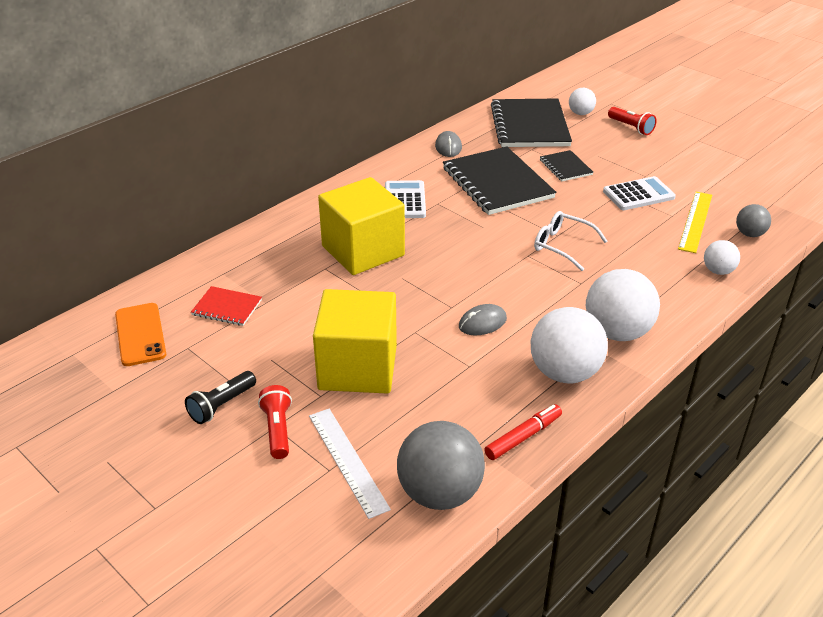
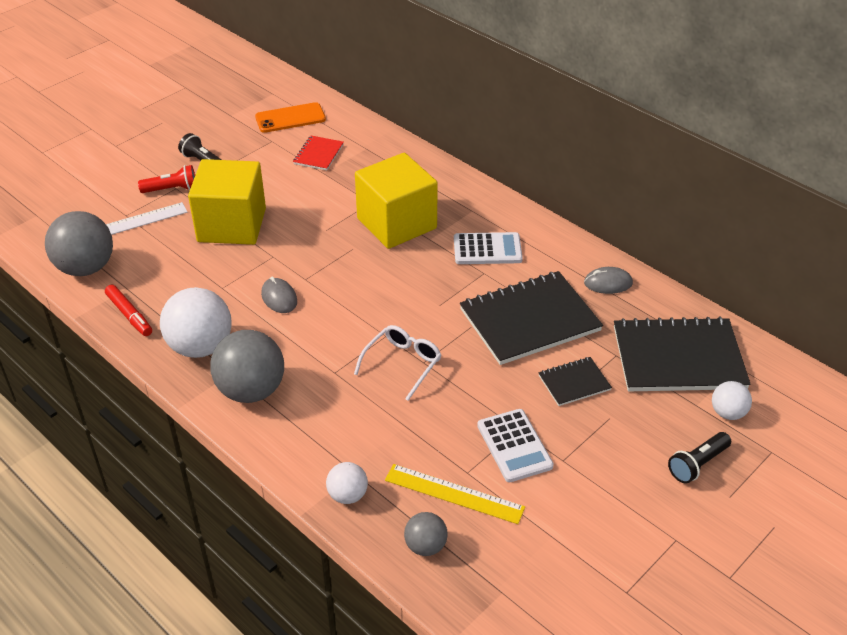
camera: 90 degrees right, 5 degrees up
(617, 332) = (251, 390): white ball -> grey ball
(631, 127) = (697, 464): red flashlight -> black flashlight

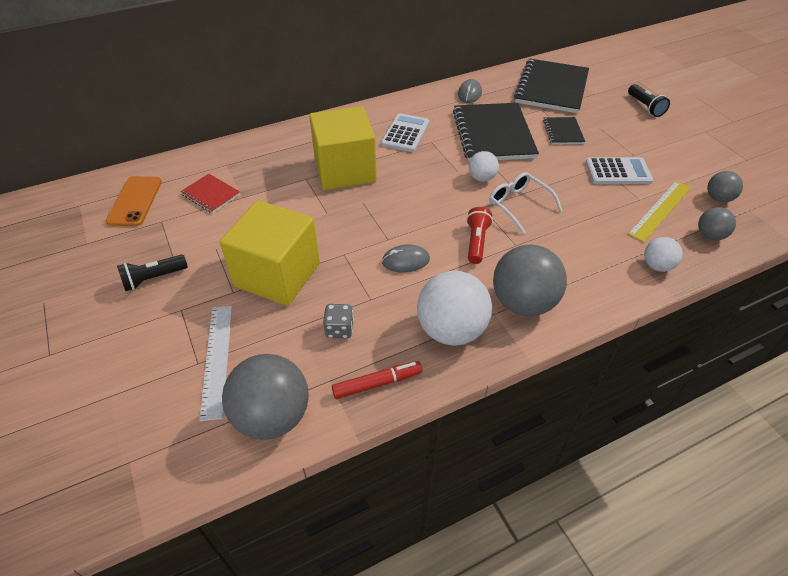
camera: 70 degrees left, 5 degrees up
(172, 189) = (181, 313): red flashlight -> red flashlight (476, 242)
(181, 278) = (339, 329): none -> grey dice
(509, 555) = (718, 198): none -> grey ball
(727, 413) = (604, 85): white ball -> white ball (481, 178)

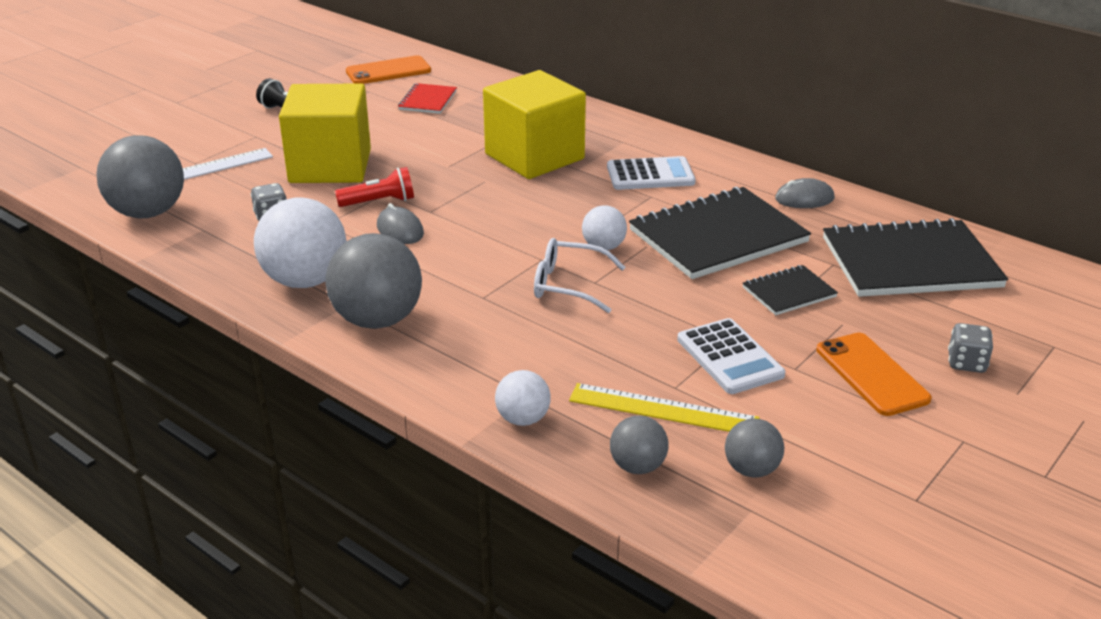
camera: 65 degrees right, 15 degrees down
(377, 383) = (209, 255): red marker -> none
(476, 242) = (468, 268): red flashlight -> red flashlight (379, 202)
(519, 205) = (568, 285): white glasses -> white glasses turned 105 degrees counterclockwise
(645, 107) = (966, 363): black flashlight -> grey dice
(646, 135) = (871, 374): none -> orange phone

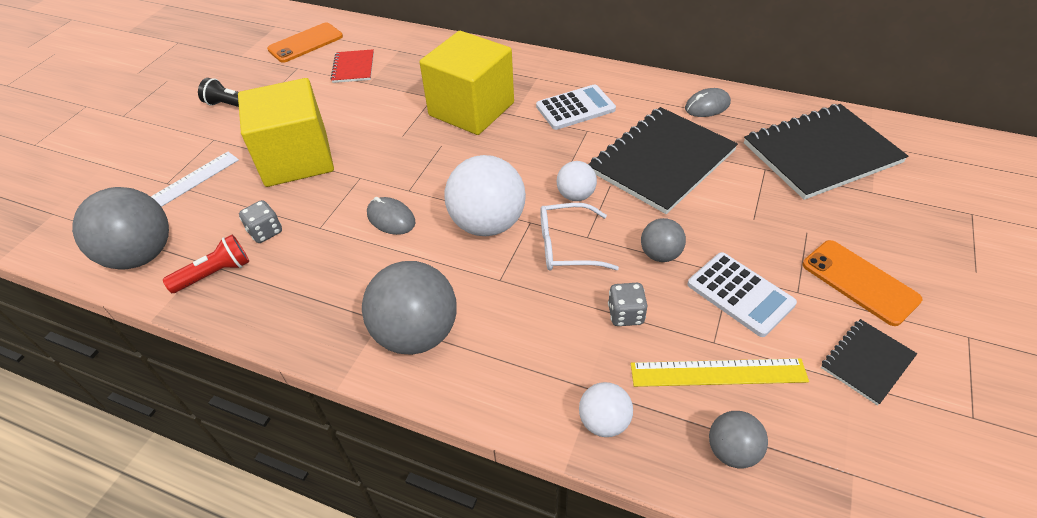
camera: 15 degrees left, 15 degrees up
(305, 281) = (328, 302): white ball -> white ball (487, 224)
(379, 202) = (359, 190): red flashlight -> red flashlight (215, 274)
(751, 470) = (827, 424): grey ball -> grey ball (660, 254)
(789, 292) = (748, 208): black notebook -> black notebook (867, 362)
(966, 363) = (922, 249): grey dice -> grey dice (625, 314)

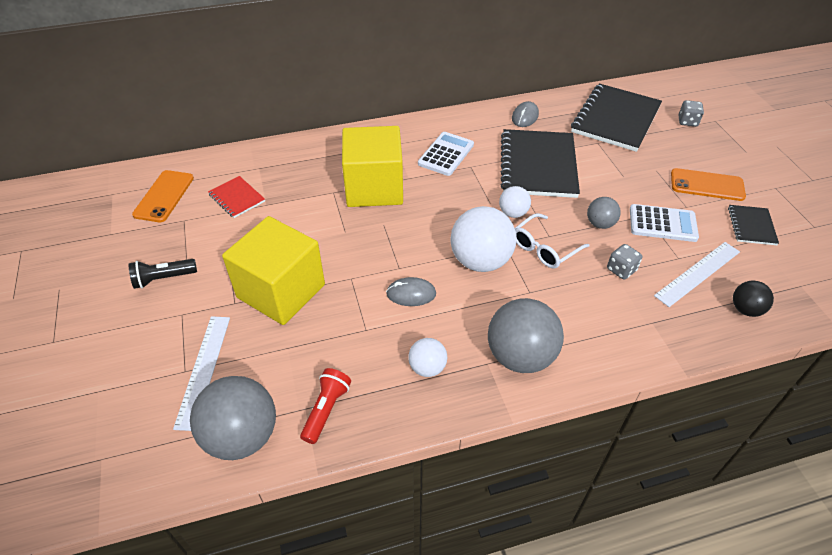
camera: 40 degrees left, 0 degrees up
(265, 232) = (327, 357): grey dice -> grey dice (687, 122)
(604, 421) = (676, 336): white ball -> white ball (427, 368)
(718, 372) = (698, 273): yellow ruler -> white ruler
(732, 451) = (745, 309): grey ball -> black ball

